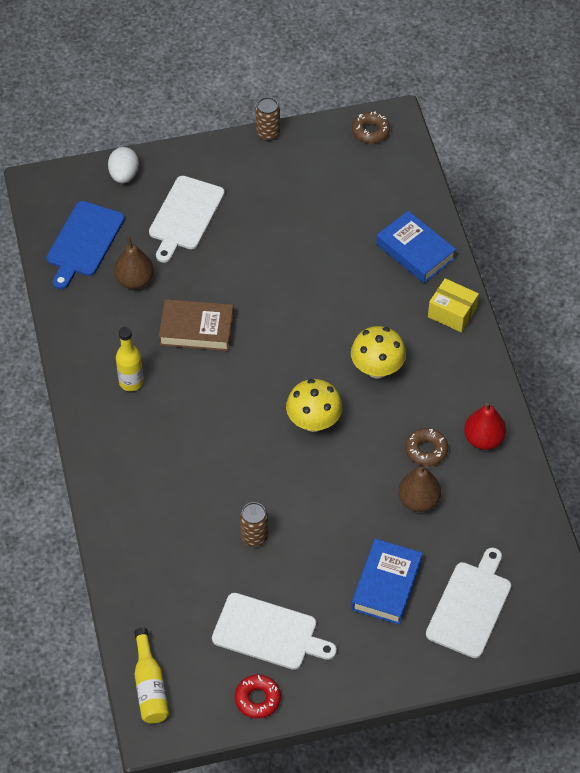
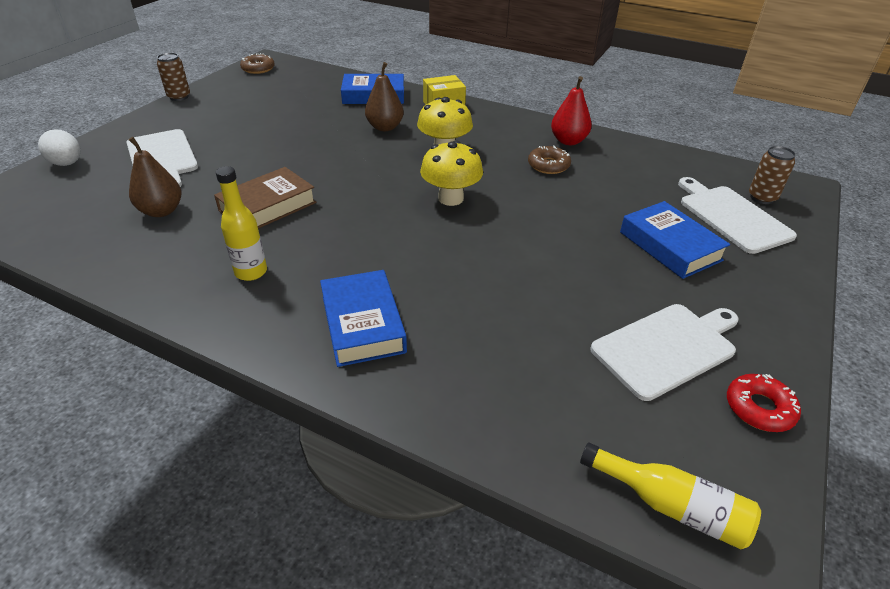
camera: 50 degrees left, 15 degrees down
(83, 242) = (70, 216): blue cutting board -> none
(145, 473) = (363, 324): none -> blue book
(254, 536) = (532, 293): brown can -> brown can (762, 198)
(418, 500) = (594, 190): brown pear -> brown pear (385, 127)

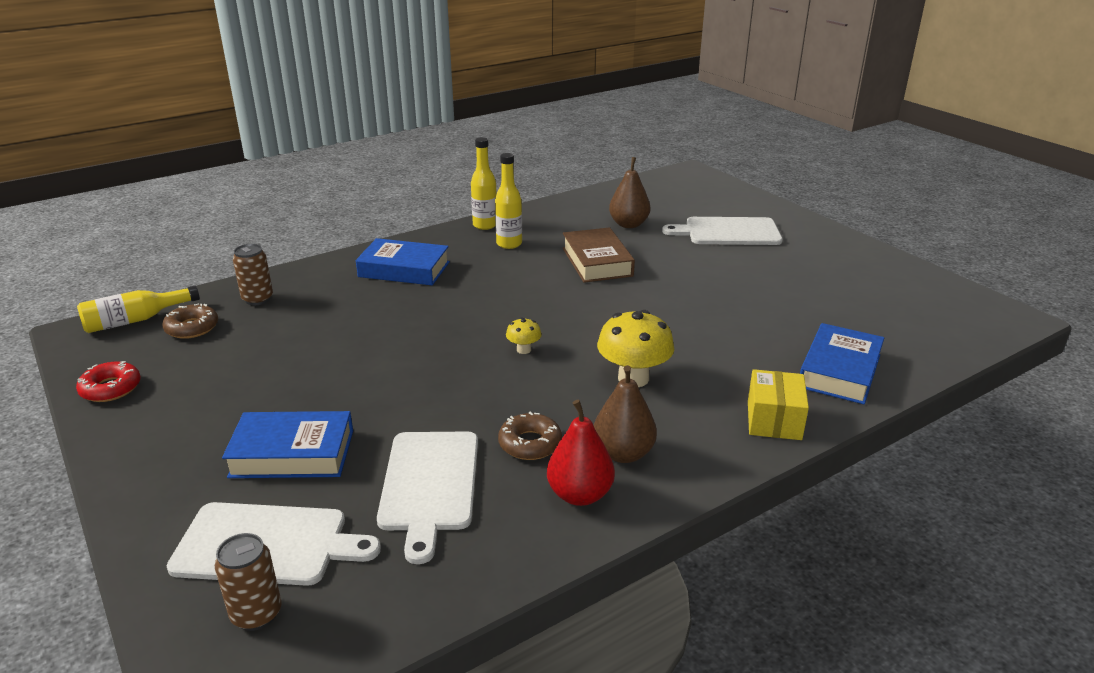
camera: 120 degrees right, 10 degrees down
(67, 164) = (742, 199): white egg -> none
(179, 97) = (882, 251): brown can -> brown can (257, 299)
(201, 310) = (485, 225): none -> yellow bottle
(258, 69) = (973, 306): brown donut -> brown donut (192, 328)
(385, 127) = (725, 354): brown pear -> brown pear (623, 453)
(451, 198) = (523, 350): yellow mushroom -> yellow mushroom, size x0.50
(667, 348) = (207, 378): white cutting board -> white cutting board (429, 485)

